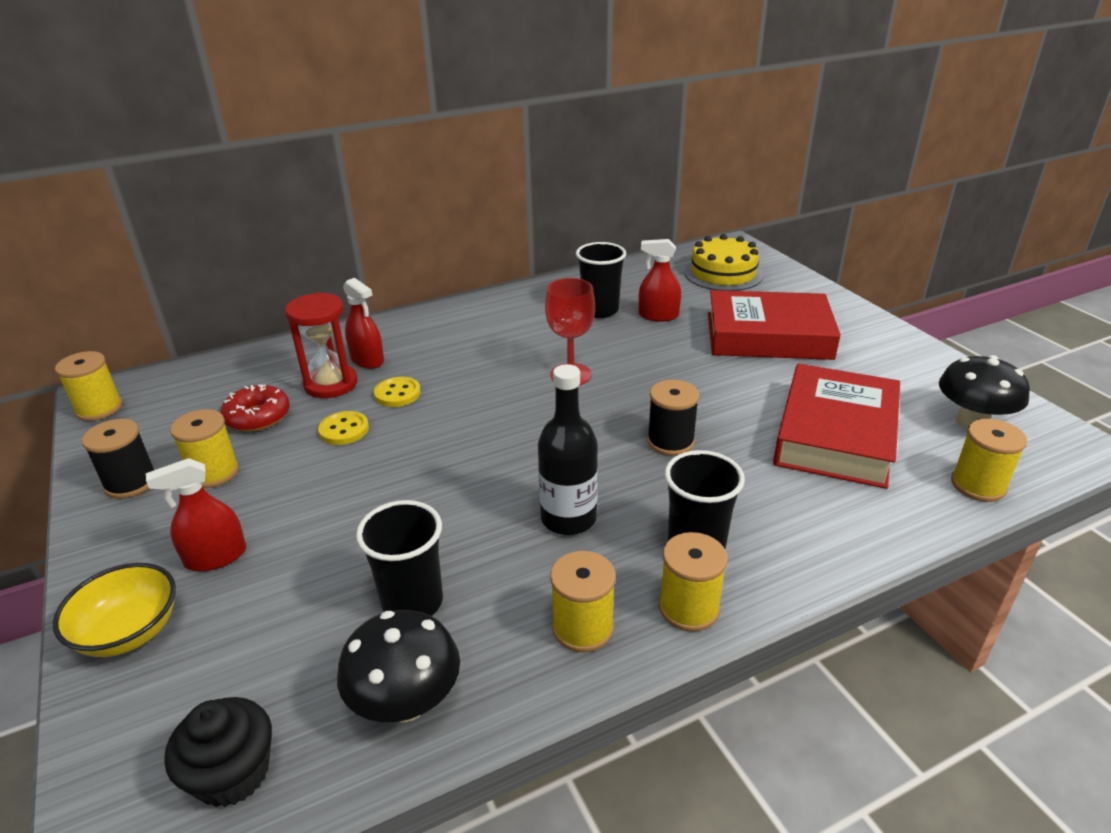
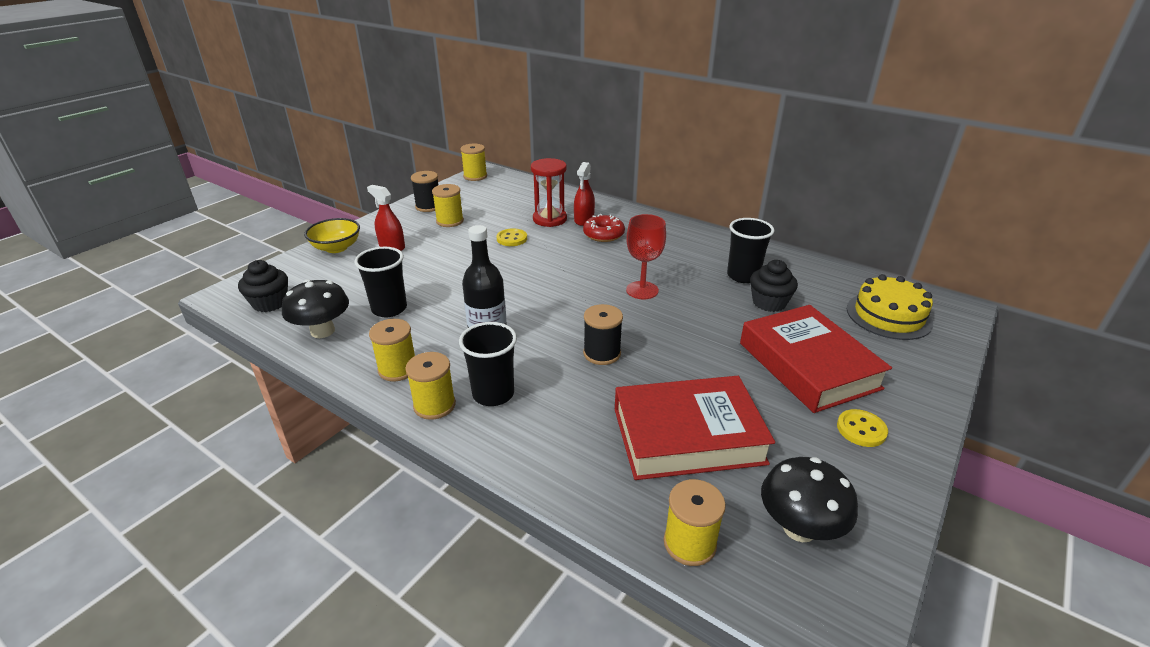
camera: 60 degrees right, 0 degrees up
(258, 417) = (502, 213): red donut -> red donut (603, 234)
(397, 393) = (560, 241): yellow button -> yellow button (861, 429)
(658, 315) = (769, 303): red spray bottle -> black cupcake

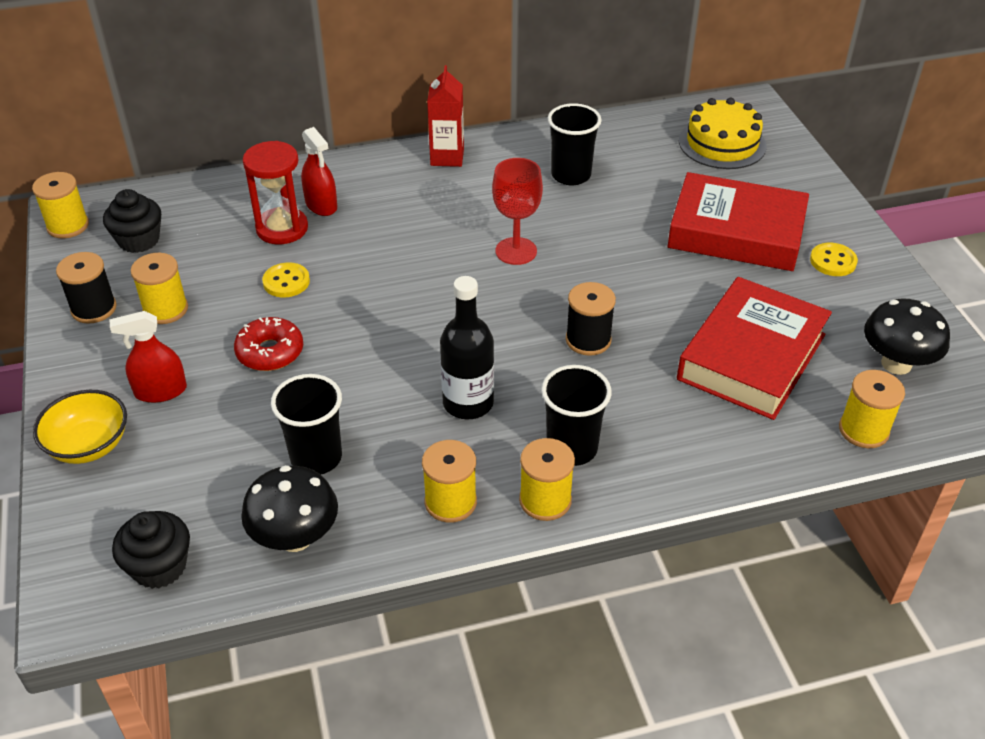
camera: 50 degrees left, 10 degrees up
(603, 234) = (374, 211): red donut -> red donut (270, 352)
(684, 233) = (447, 157): none -> red carton
(769, 303) = (630, 190): black cupcake -> black cupcake (139, 240)

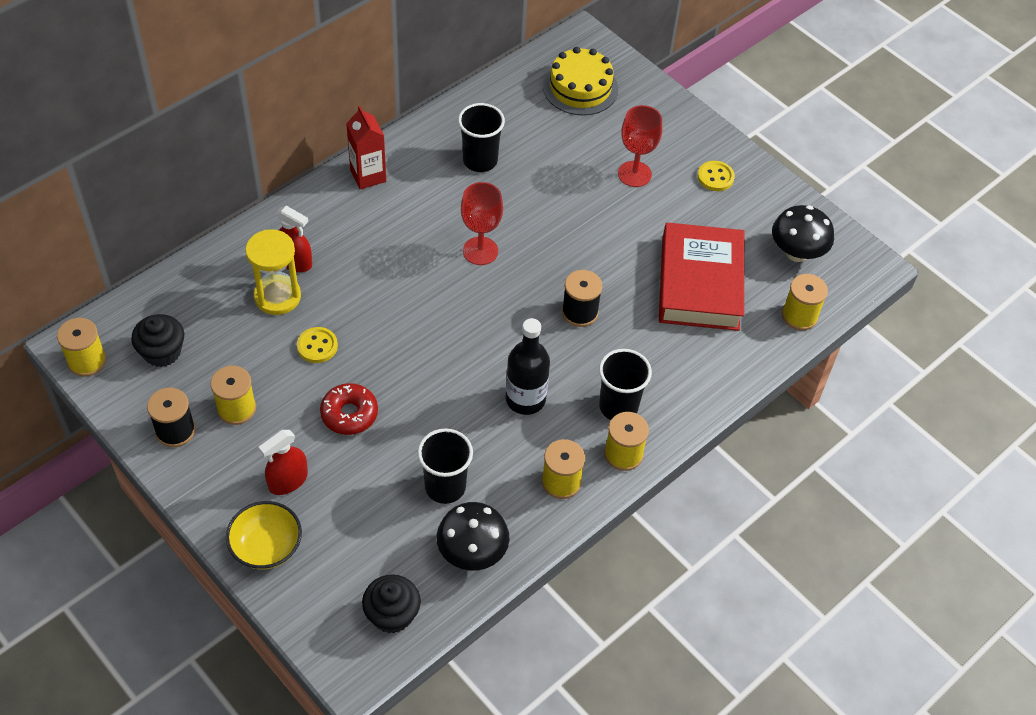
camera: 30 degrees left, 10 degrees up
(282, 228) = (277, 296): red hourglass -> yellow hourglass
(736, 232) = (634, 174): red book -> red goblet

